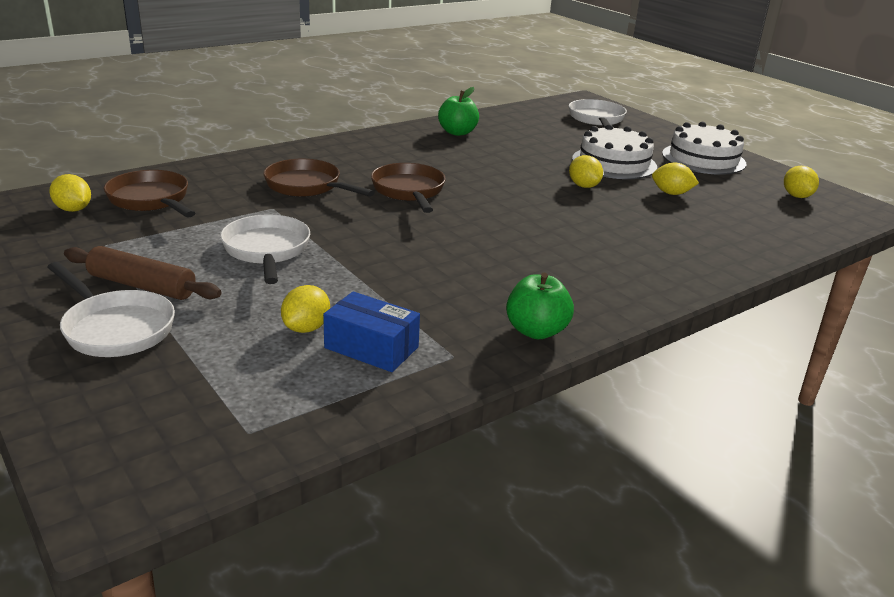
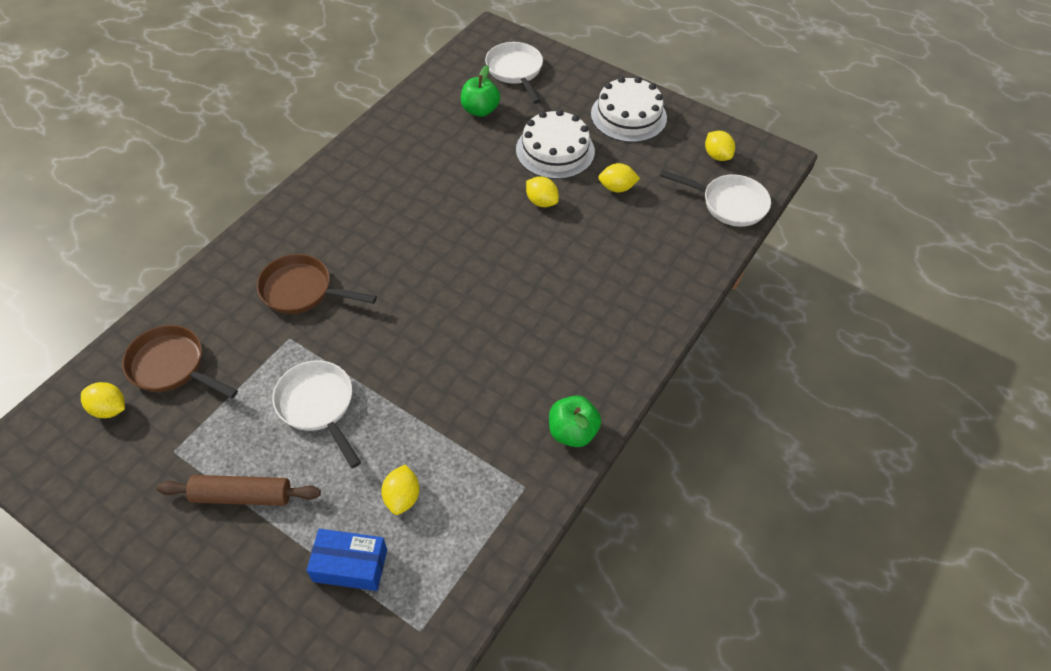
camera: 20 degrees left, 25 degrees up
(115, 328) = (255, 558): white pan -> white pan (729, 204)
(371, 347) = (461, 501): blue box -> blue box (350, 565)
(409, 191) = (396, 266): brown pan -> none
(457, 132) = (396, 142): green apple -> green apple (480, 110)

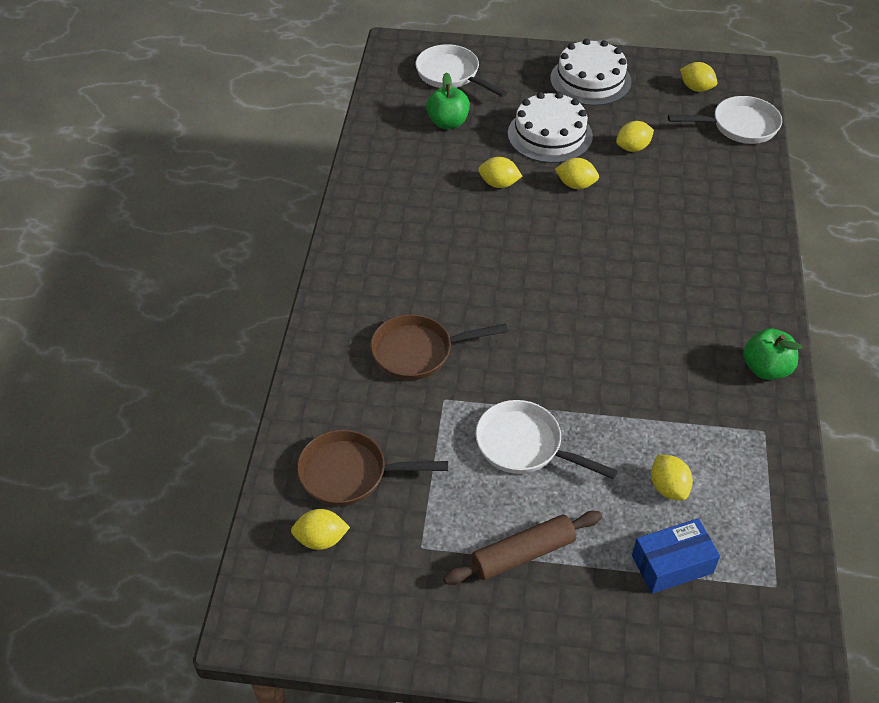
camera: 25 degrees left, 5 degrees down
(479, 177) = (499, 184): none -> yellow lemon

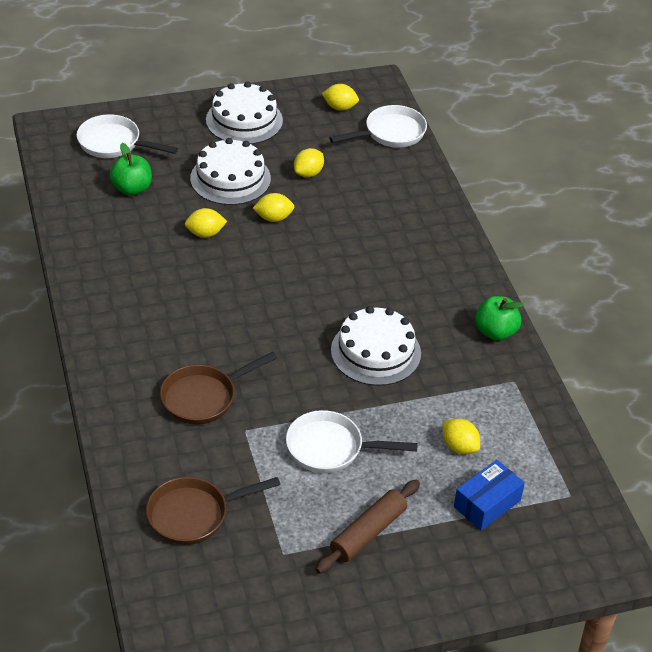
camera: 25 degrees left, 5 degrees down
(321, 539) = (195, 574): yellow lemon -> none
(621, 354) = (375, 352): none -> white cake

